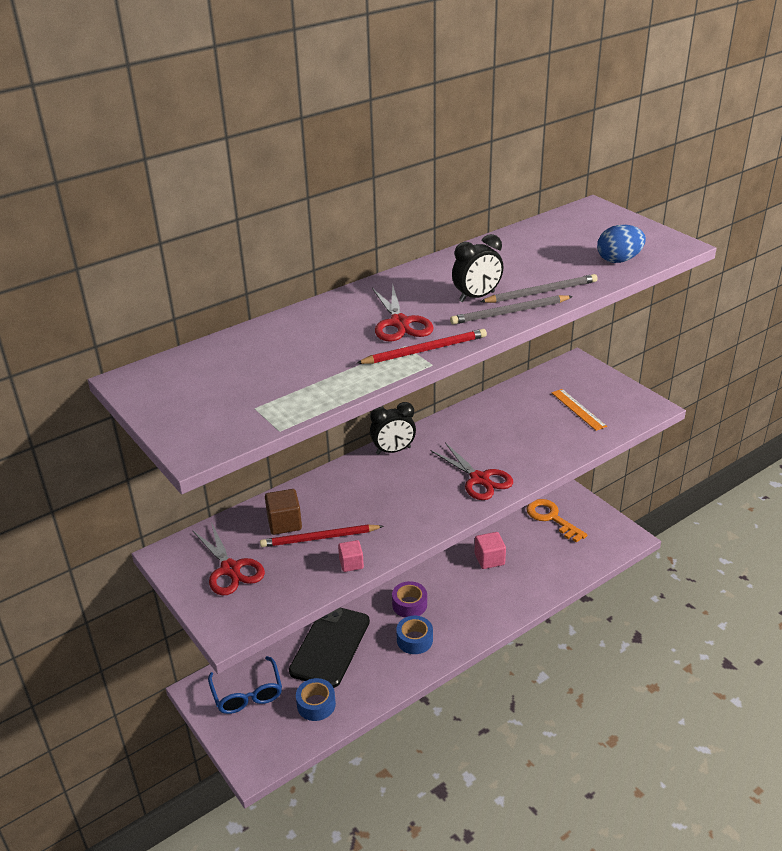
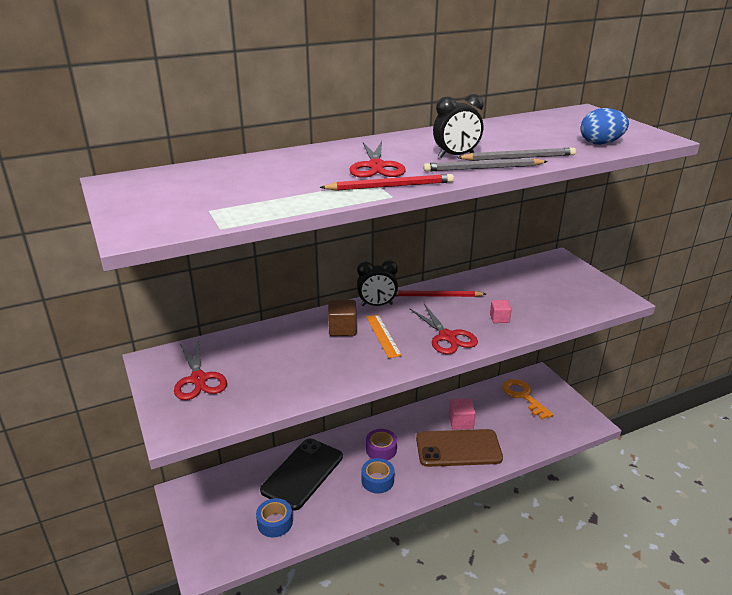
camera: 10 degrees right, 5 degrees down
(247, 693) = (219, 502): blue glasses -> none
(284, 523) = (261, 349): brown cube -> brown cube (342, 329)
(319, 538) = (286, 365): red pencil -> red pencil (434, 296)
(351, 563) = (307, 390): pink cube -> pink cube (499, 318)
(493, 590) = (458, 448): none -> brown phone
(578, 409) = (553, 293): orange ruler -> orange ruler (383, 335)

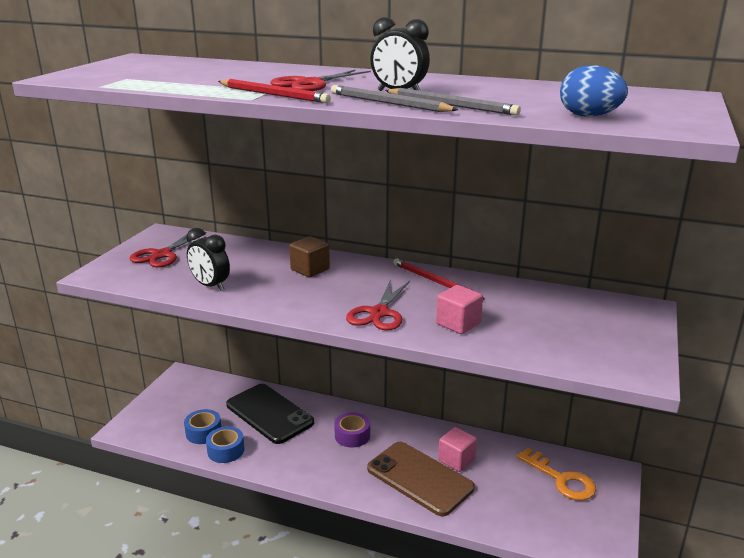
camera: 45 degrees right, 5 degrees down
(302, 473) = (269, 413): black phone -> black phone turned 60 degrees clockwise
(377, 305) = (371, 266): black clock -> black clock (210, 286)
(377, 480) = (314, 455): blue tape -> blue tape (226, 450)
(383, 335) = (330, 287): orange ruler -> none
(499, 318) = (458, 324): pink cube -> pink cube, size x1.53
(523, 396) = (561, 479): orange key -> orange key turned 120 degrees clockwise

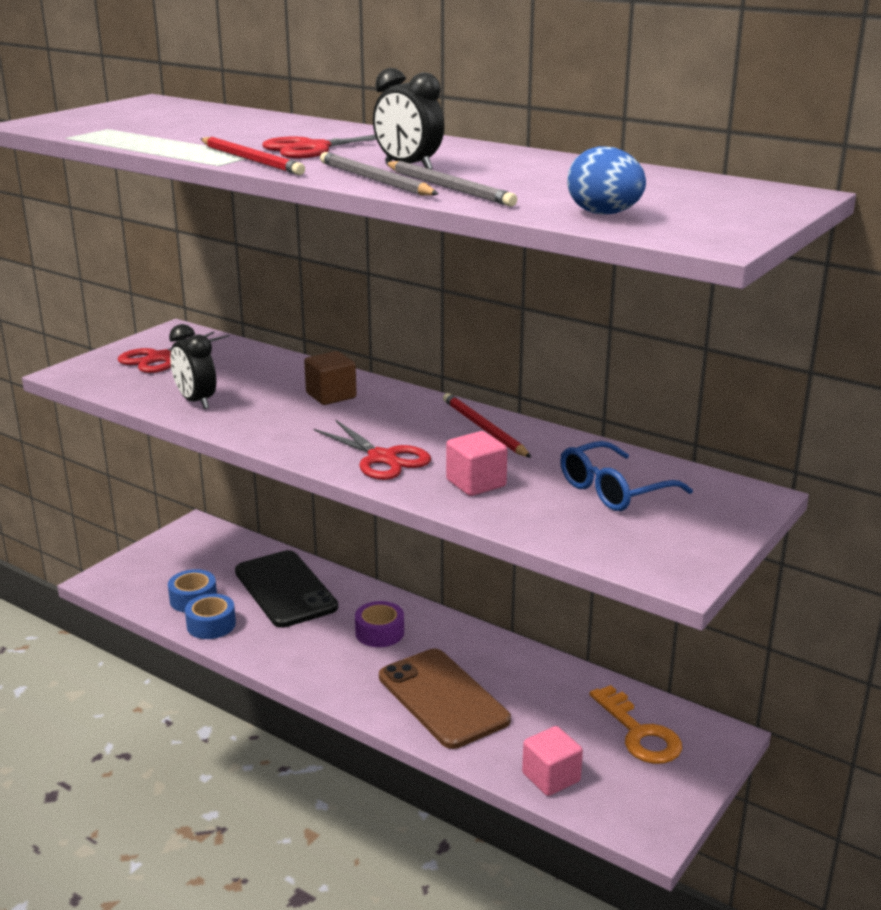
camera: 15 degrees right, 0 degrees up
(379, 313) = (382, 458): red scissors -> red scissors turned 75 degrees counterclockwise
(456, 460) = (504, 685): pink cube -> pink cube (551, 777)
(554, 316) = (614, 490): none -> blue glasses

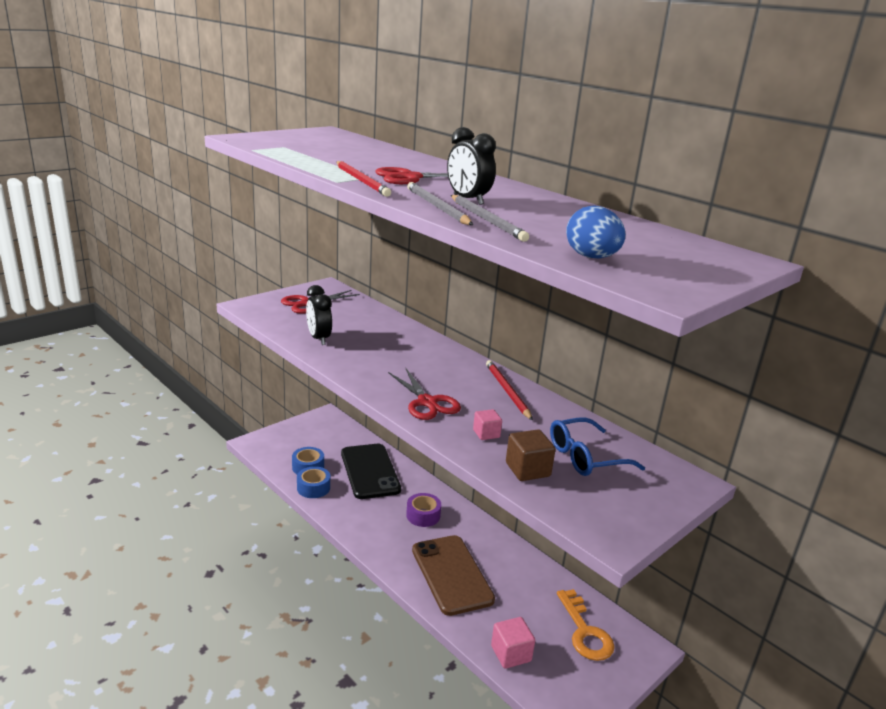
camera: 10 degrees right, 0 degrees up
(331, 396) = (410, 349): brown cube -> brown cube (527, 470)
(476, 483) = (486, 434): pink cube -> pink cube, size x0.65

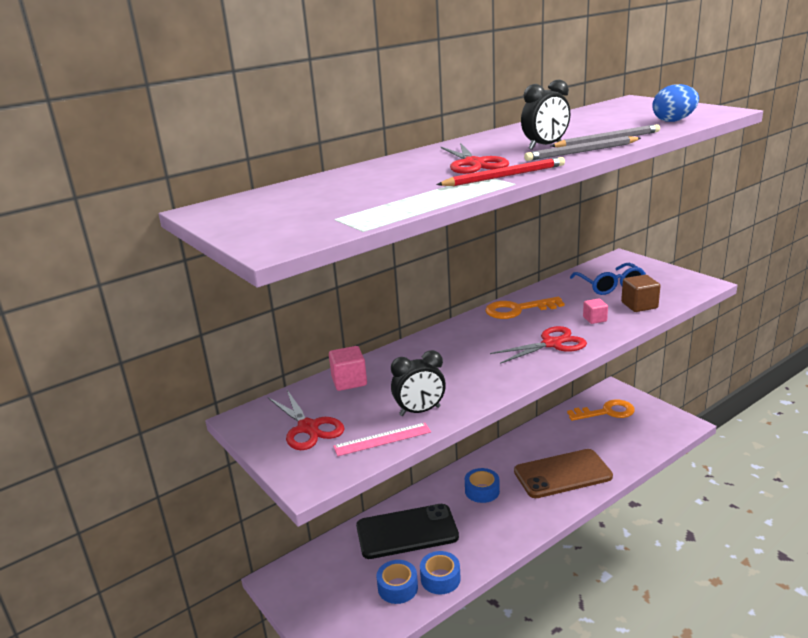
camera: 80 degrees left, 0 degrees up
(285, 325) = (382, 439): none -> pink ruler
(423, 515) = (482, 491): purple tape -> blue tape
(507, 391) = (517, 310): red pencil -> orange key
(511, 653) = (641, 447): pink cube -> pink cube (349, 381)

